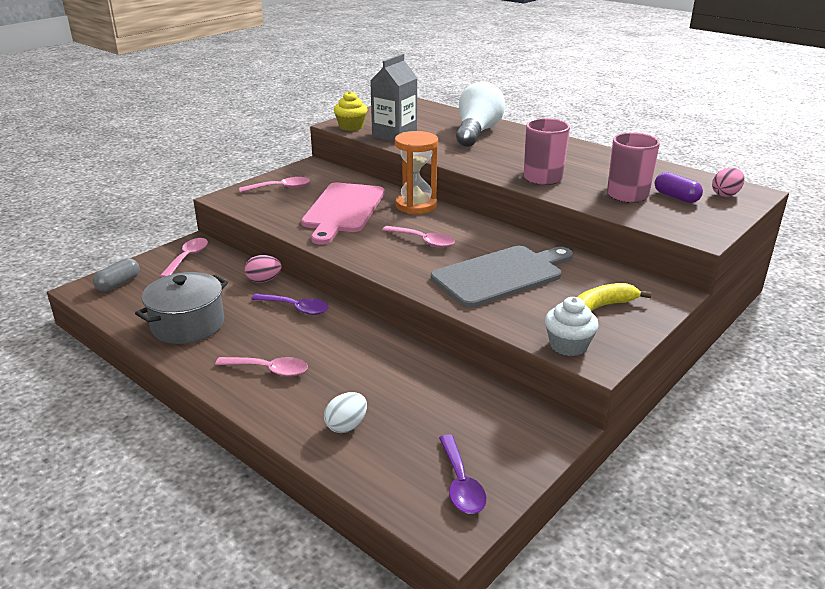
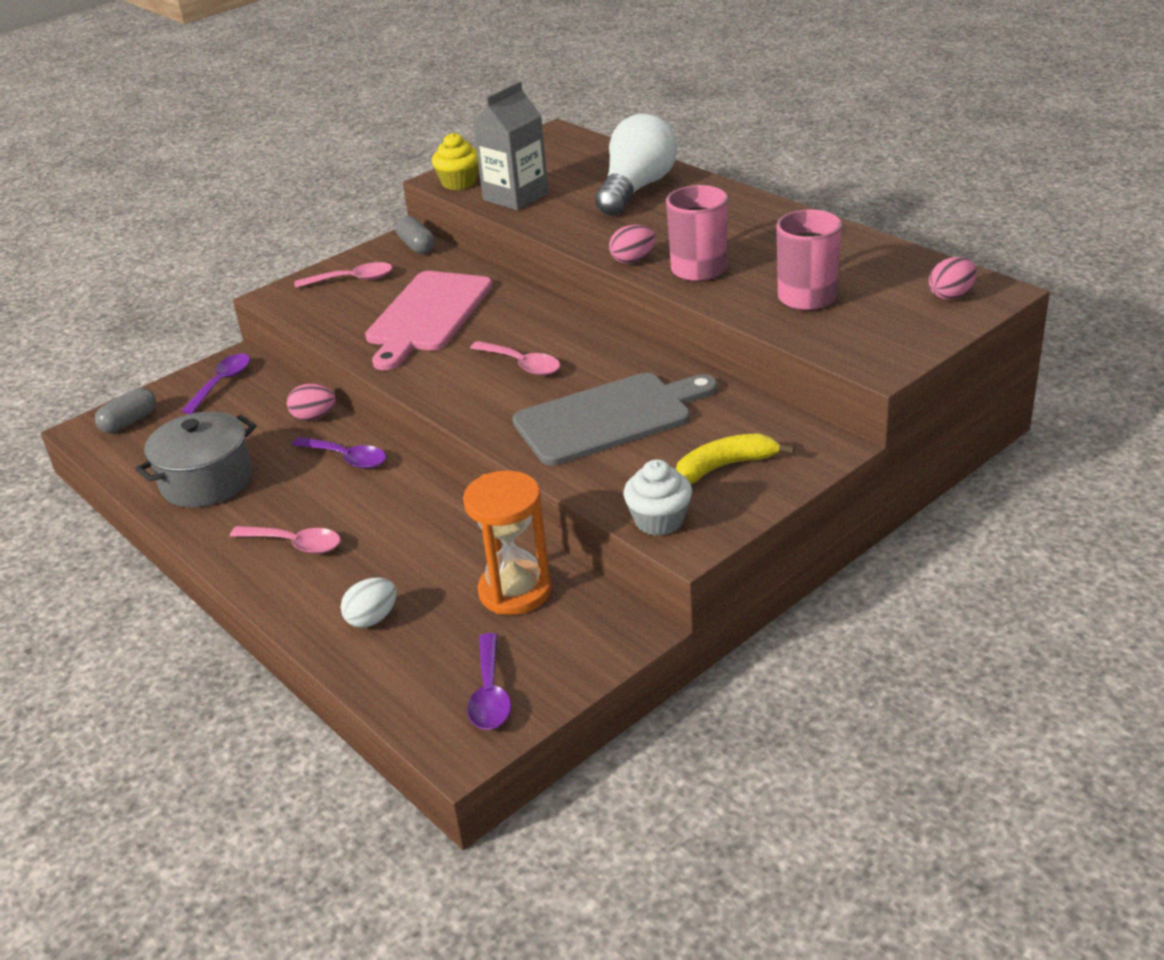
camera: 10 degrees right, 5 degrees up
(187, 258) = (222, 383): pink spoon -> purple spoon
(322, 169) = (416, 246): none -> grey capsule
(416, 205) = (530, 306): orange hourglass -> orange hourglass (515, 591)
(493, 172) = (633, 260): none -> pink egg
(676, 197) = (876, 301): purple capsule -> none

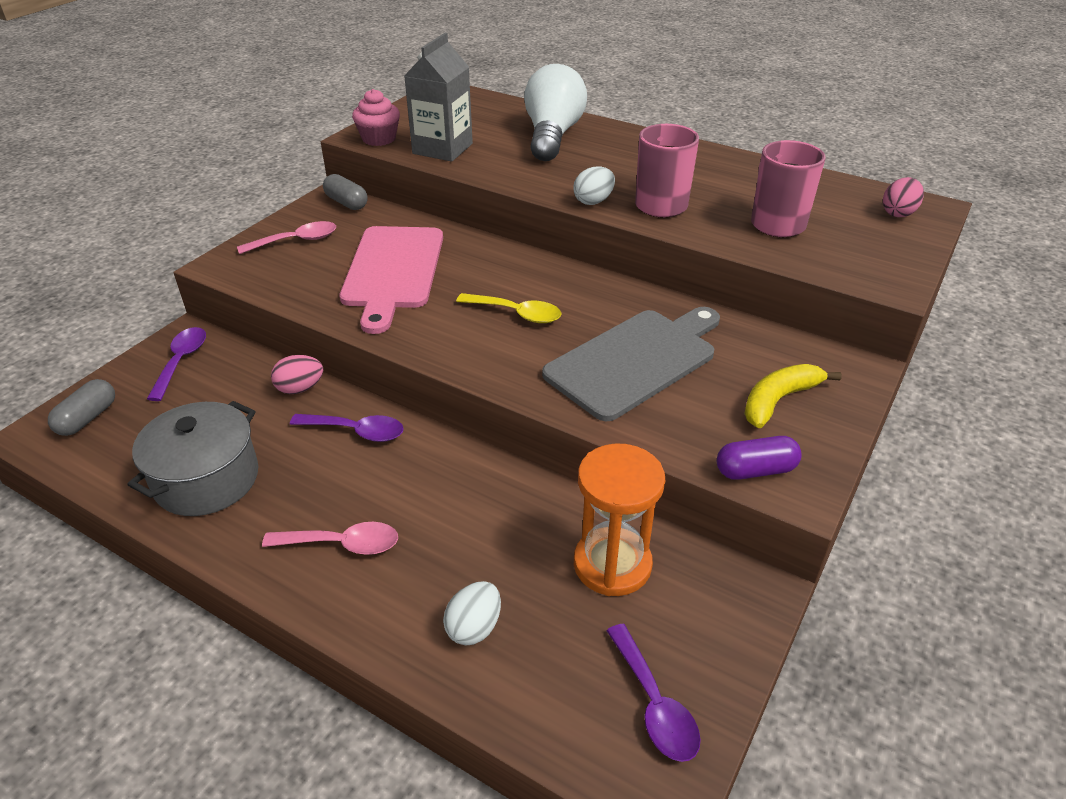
camera: 20 degrees left, 5 degrees up
(459, 183) = (379, 139): yellow cupcake -> pink cupcake
(521, 364) = (516, 313): pink spoon -> yellow spoon
(633, 260) = (593, 201): pink egg -> white egg
(659, 521) = (755, 470): white cupcake -> purple capsule

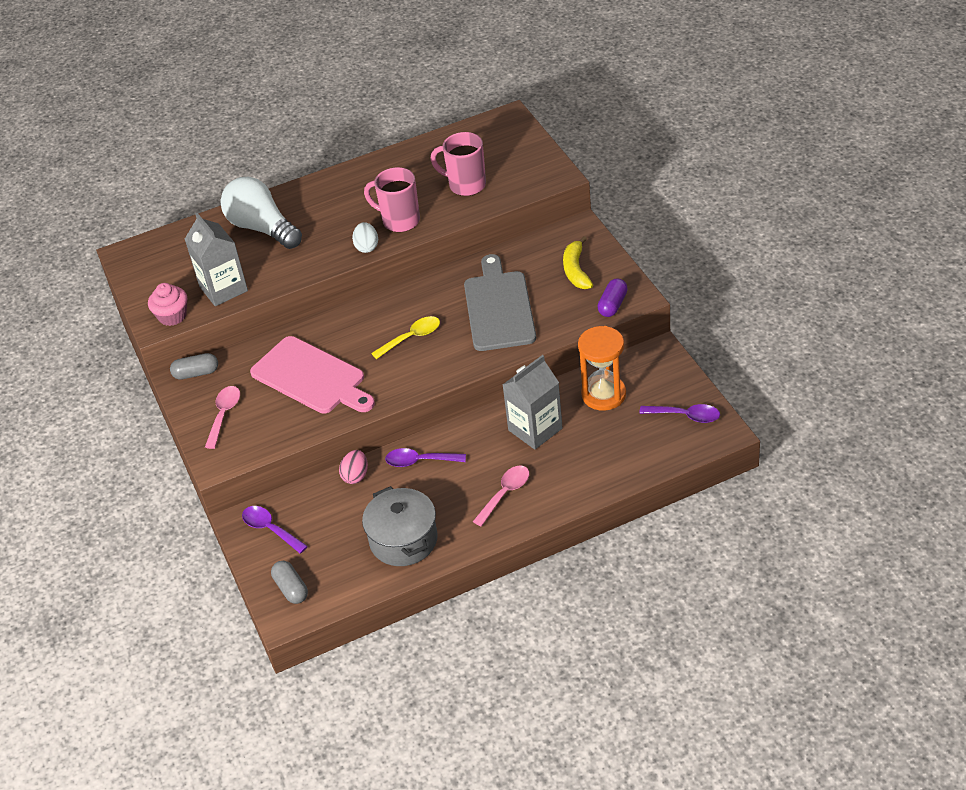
camera: 50 degrees left, 5 degrees up
(356, 431) = (420, 461): purple spoon -> purple spoon turned 135 degrees counterclockwise
(474, 627) = (599, 460): white egg -> none
(486, 518) = (535, 429): none -> grey carton
(898, 213) = (502, 133): pink egg -> none

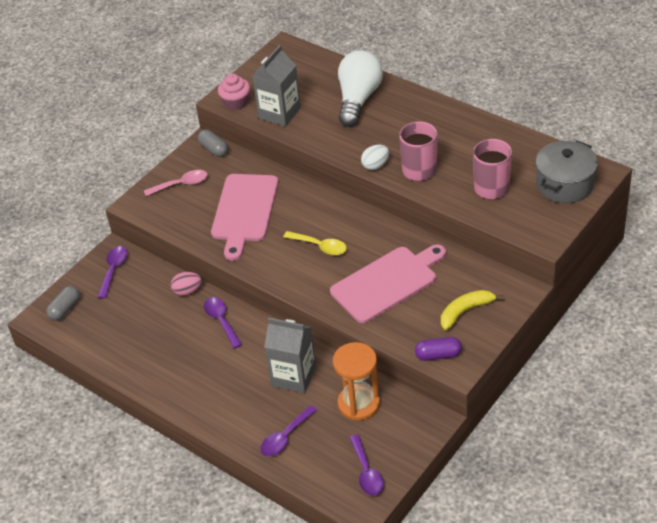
camera: 60 degrees right, 0 degrees up
(403, 540) = (138, 349): grey pot -> grey pot (564, 184)
(498, 307) = (387, 282): grey cutting board -> pink cutting board
(505, 494) = (214, 388): pink spoon -> none
(605, 459) = (285, 437): none -> purple spoon

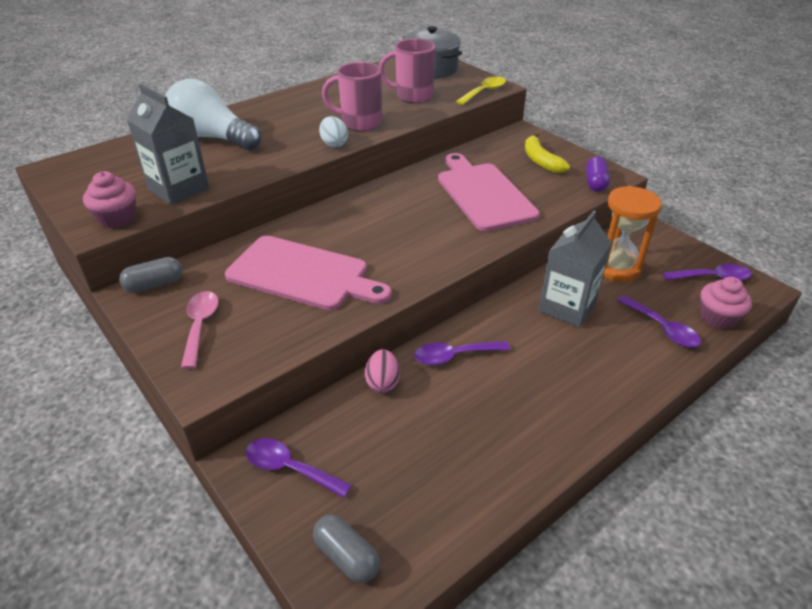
camera: 80 degrees left, 5 degrees down
(310, 474) = (717, 318): none -> pink cupcake
(320, 246) = (404, 227): yellow spoon -> yellow spoon (484, 92)

